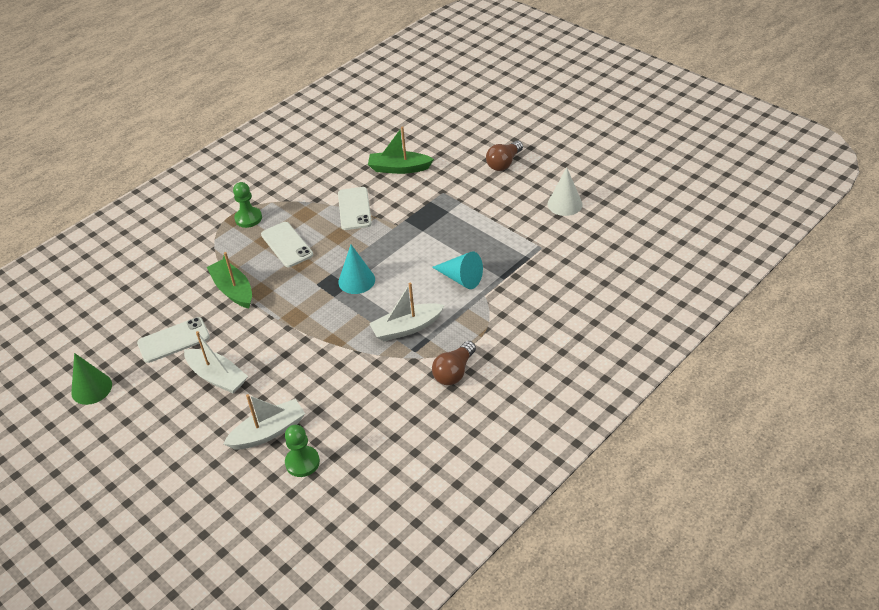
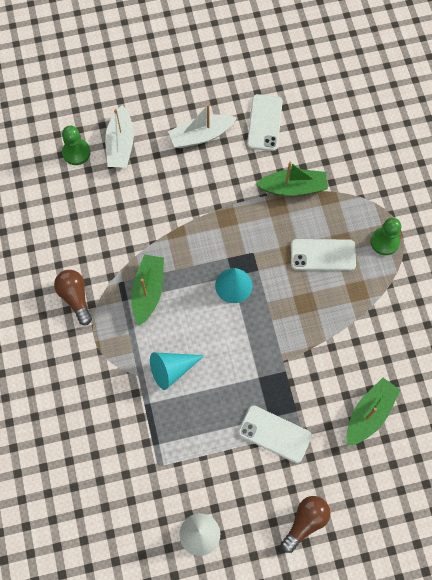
camera: 120 degrees right, 25 degrees up
(91, 388) = (253, 53): green cone -> none
(354, 209) = (334, 337): white phone -> white phone (274, 434)
(406, 328) = (148, 291): white boat -> green boat
(504, 163) = (305, 522): brown light bulb -> brown light bulb turned 60 degrees clockwise

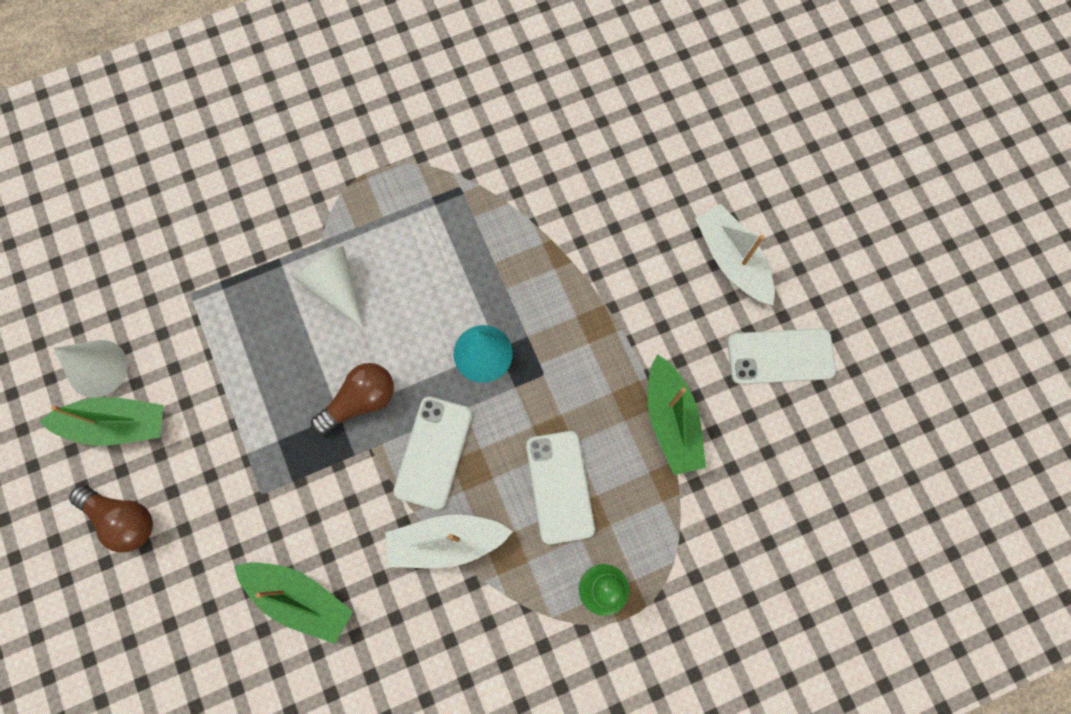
camera: 80 degrees right, 5 degrees up
(75, 297) = (427, 133): brown light bulb -> brown light bulb (360, 401)
(76, 152) = (659, 86): green pawn -> none
(120, 144) = (687, 145): white boat -> white boat (446, 542)
(148, 291) = (452, 230): green boat -> green boat (117, 424)
(172, 370) = (335, 286): turquoise cone -> white cone
(274, 434) = (253, 453): white phone -> white phone (433, 452)

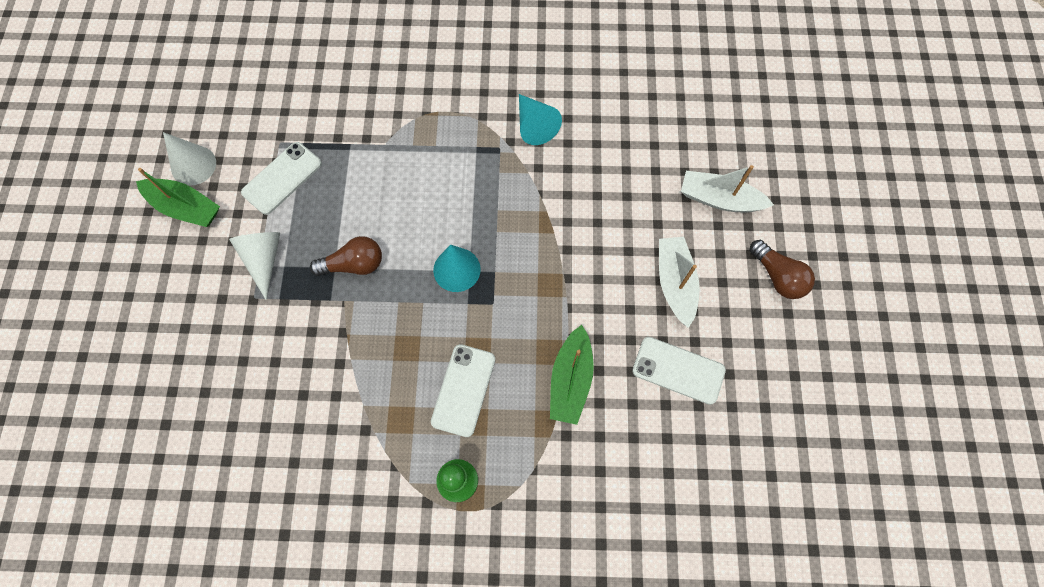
camera: 25 degrees right, 5 degrees down
(123, 519) = (155, 272): brown light bulb -> brown light bulb (777, 276)
(300, 598) = (241, 382): green boat -> none
(335, 286) = (378, 179): white cone -> white cone (264, 259)
(433, 452) = (386, 323): white phone -> white phone (282, 178)
(446, 542) = (362, 391): white boat -> white boat (719, 199)
(487, 142) = (534, 125): none -> turquoise cone

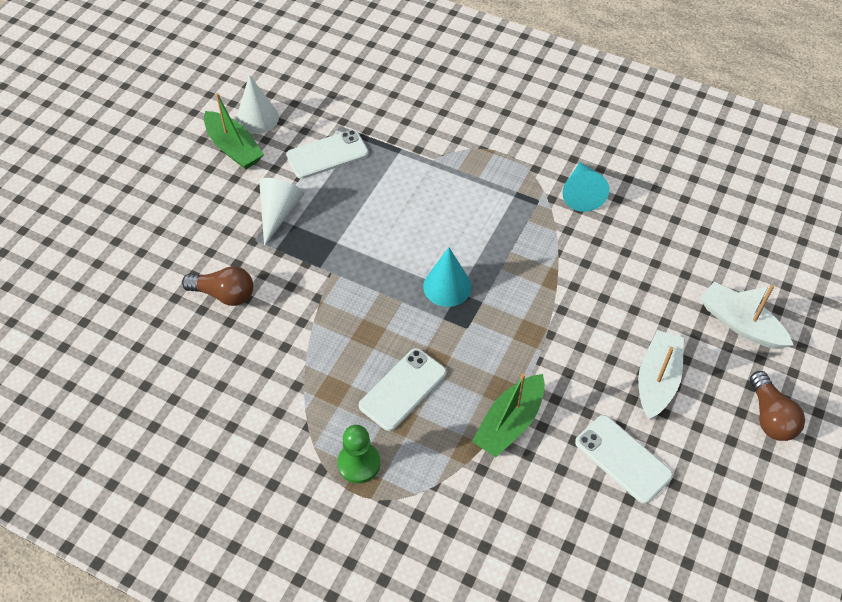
camera: 25 degrees right, 15 degrees down
(354, 264) = (355, 246): brown light bulb -> brown light bulb (224, 294)

